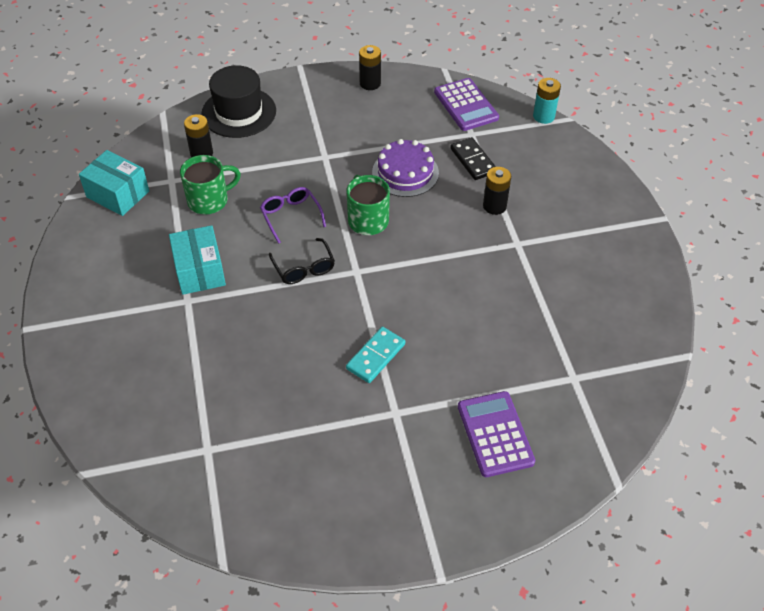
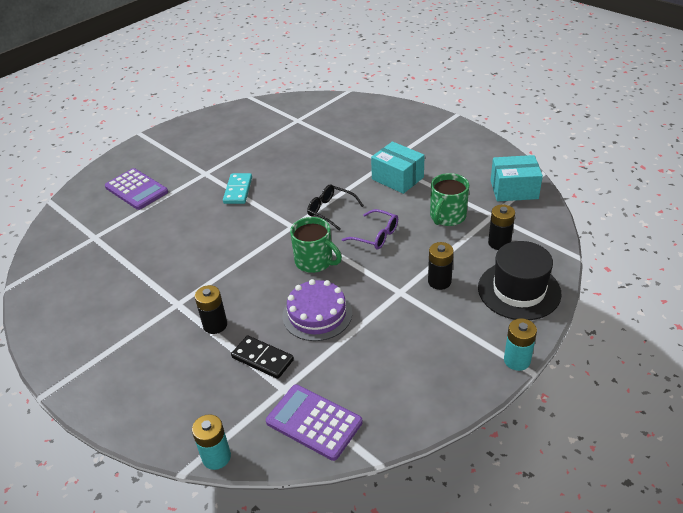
camera: 150 degrees right, 10 degrees down
(300, 75) = (517, 360): none -> turquoise battery
(370, 83) = (438, 391): black battery -> black battery (439, 281)

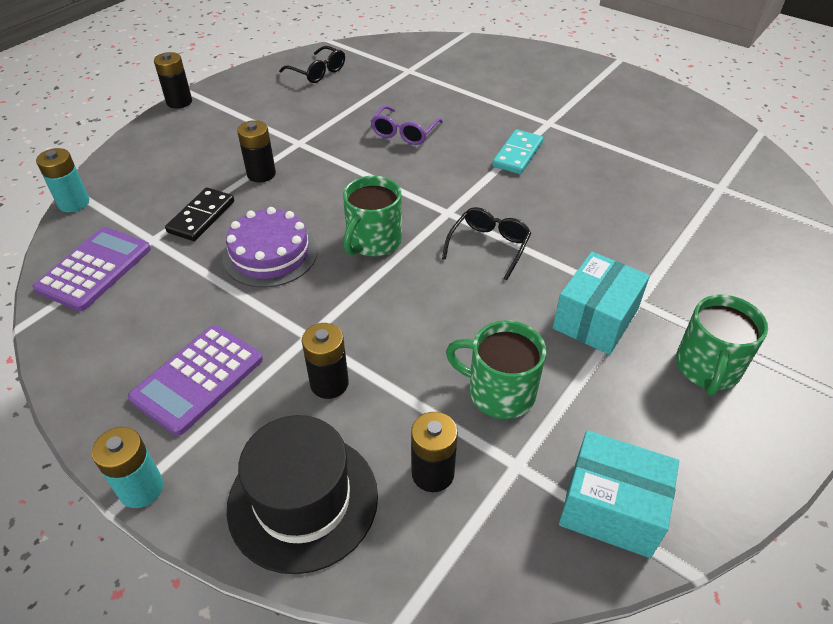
camera: 80 degrees right, 5 degrees up
(65, 294) = (318, 72): none -> black glasses
(67, 396) = (179, 102): none -> black battery
(136, 189) = (499, 79): purple calculator -> purple calculator (198, 379)
(238, 190) = (517, 154): turquoise domino -> turquoise domino turned 60 degrees counterclockwise
(376, 236) = (435, 301): purple glasses -> purple glasses (404, 133)
(434, 149) = (707, 368): none -> green mug
(514, 189) = (611, 508): turquoise box -> turquoise box turned 60 degrees counterclockwise

